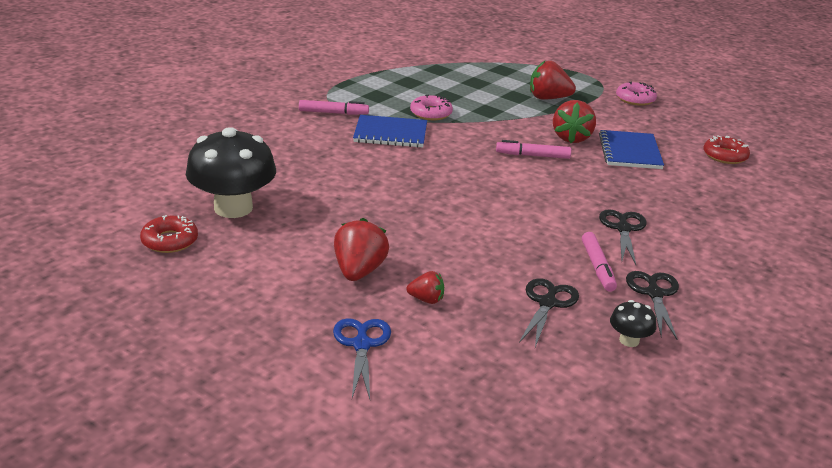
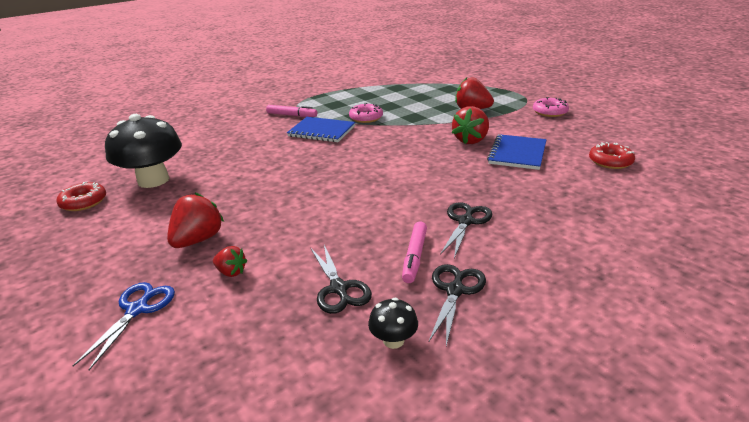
camera: 20 degrees right, 0 degrees up
(533, 155) = (426, 153): pink marker -> none
(547, 303) = (339, 288): black scissors -> black scissors turned 120 degrees clockwise

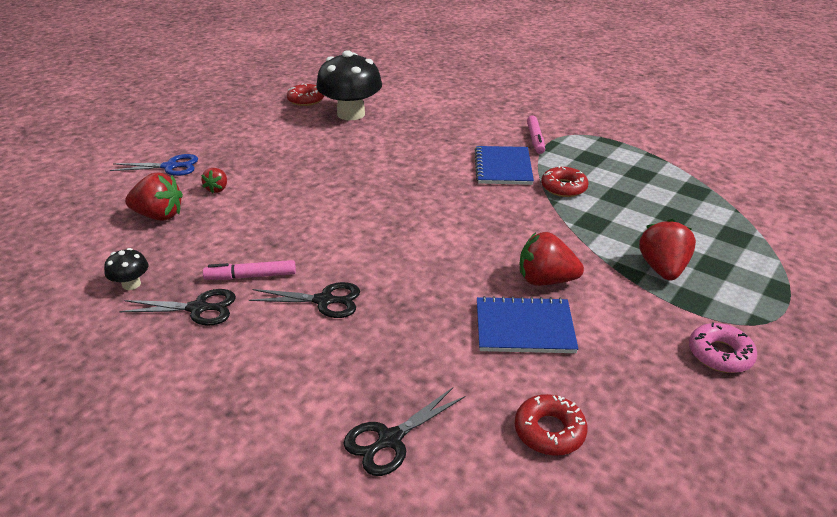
camera: 70 degrees right, 5 degrees up
(198, 240) = (260, 162): red strawberry -> red strawberry (159, 216)
(339, 288) = (198, 244): black scissors -> black scissors (390, 439)
(366, 118) = (563, 187): pink donut -> red donut

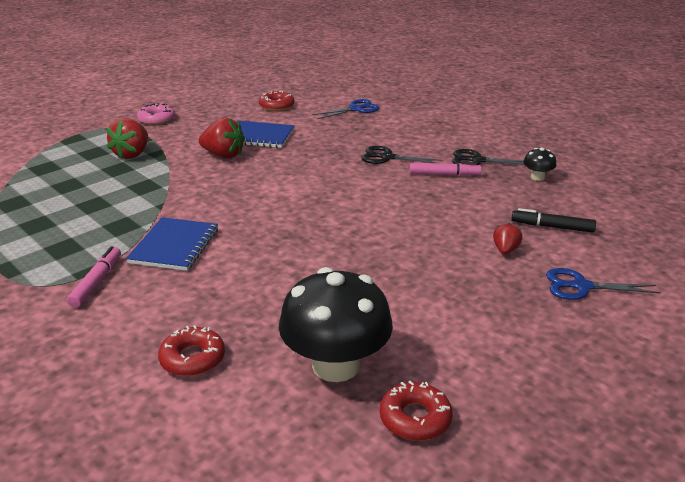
camera: 170 degrees left, 5 degrees down
(159, 216) = (552, 227): red strawberry -> black marker
(390, 439) = (356, 109): black scissors -> blue scissors
(563, 187) = (134, 218): red donut -> red donut (192, 358)

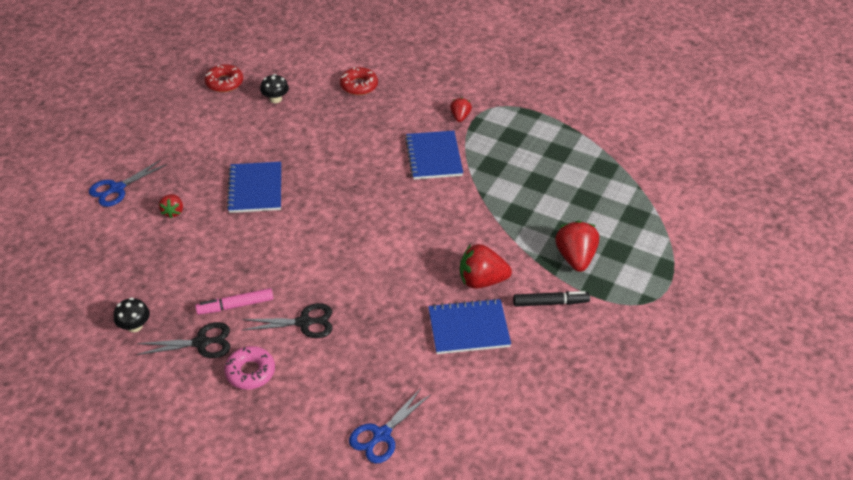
camera: 160 degrees right, 15 degrees up
(97, 282) = (460, 117): pink marker -> red strawberry
(156, 119) = (616, 334): pink donut -> pink donut (250, 372)
(276, 106) = (494, 413): red donut -> none
(336, 365) = (275, 99): black mushroom -> black mushroom, size x0.44
(402, 254) = (255, 189): none -> blue notebook
(552, 227) = (130, 249): black marker -> black marker (550, 303)
(581, 286) = (117, 189): blue scissors -> blue scissors turned 150 degrees clockwise

